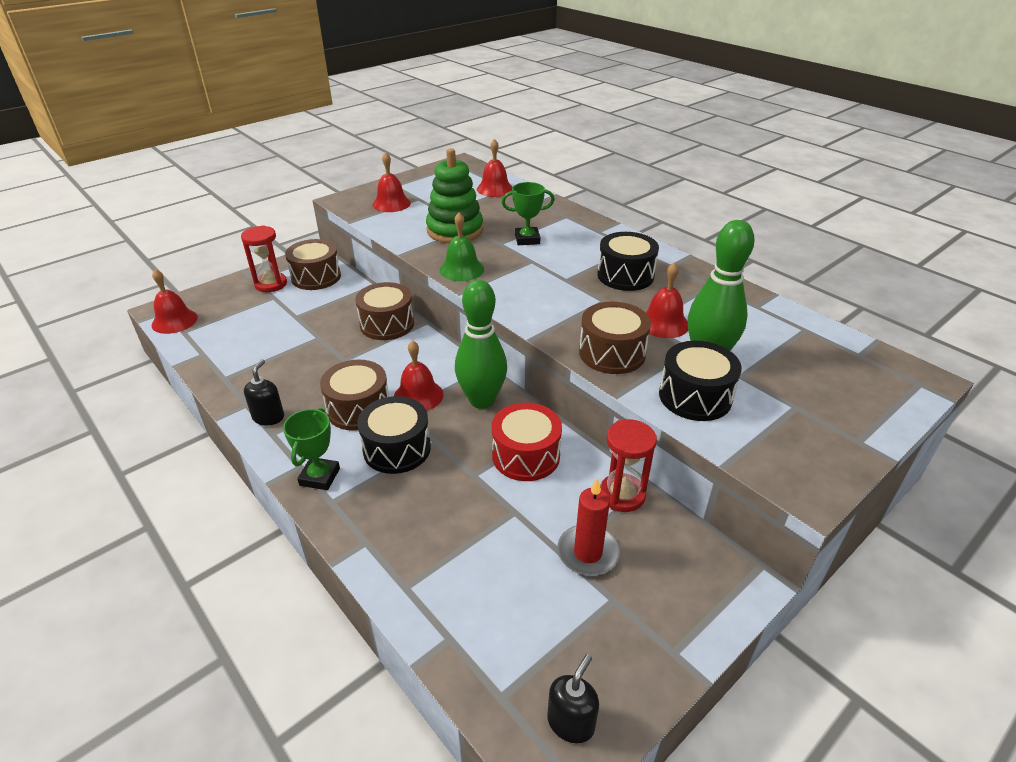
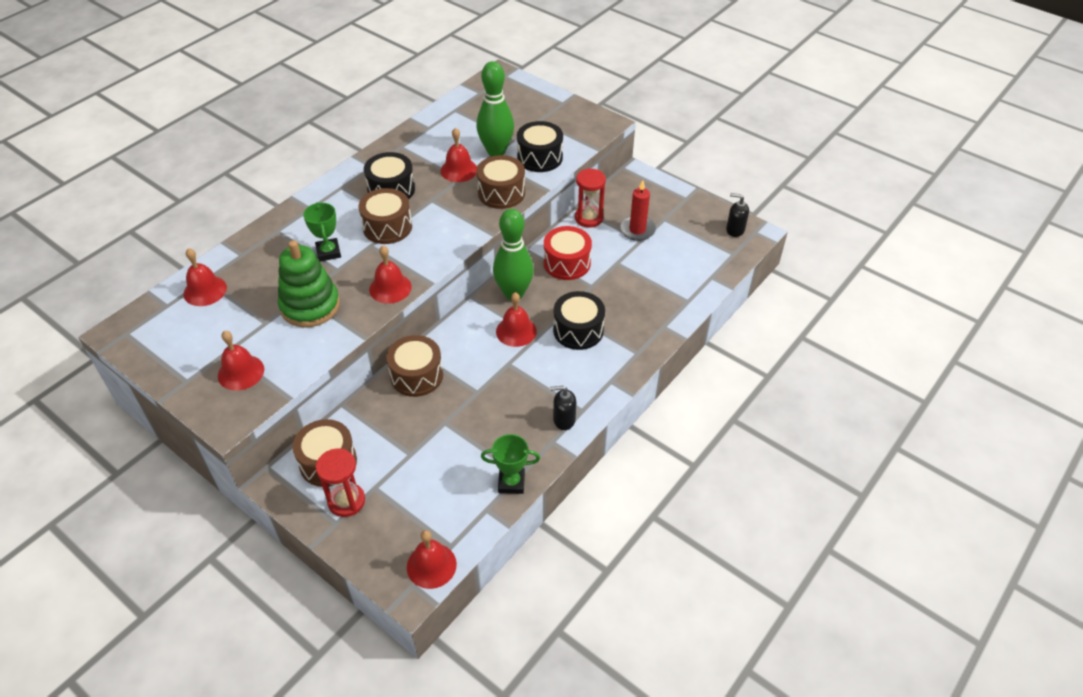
camera: 100 degrees left, 10 degrees up
(320, 477) = (617, 366): green trophy -> green trophy (511, 482)
(358, 408) = (540, 364): brown drum -> brown drum (387, 227)
(461, 269) = (390, 288): green bell -> red bell

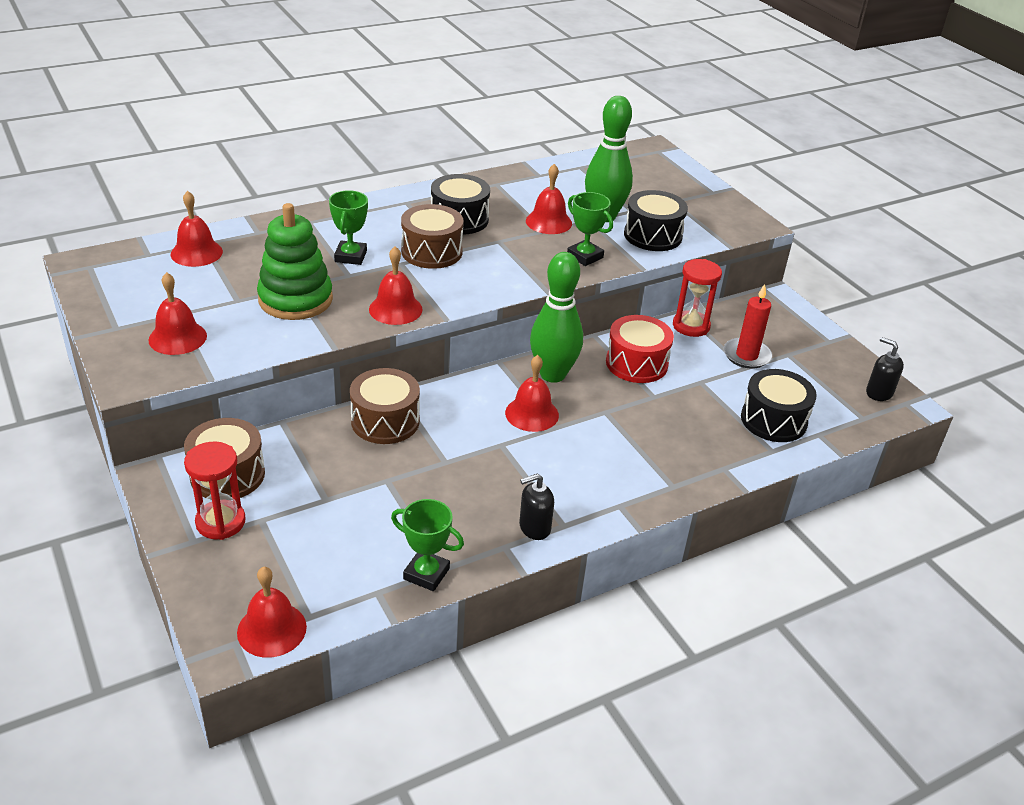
camera: 20 degrees right, 10 degrees down
(501, 193) = (585, 256): brown drum -> green trophy
(564, 420) = (534, 527): black soap dispenser -> black soap dispenser turned 45 degrees counterclockwise
(578, 330) = (609, 437): black drum -> black drum (773, 420)

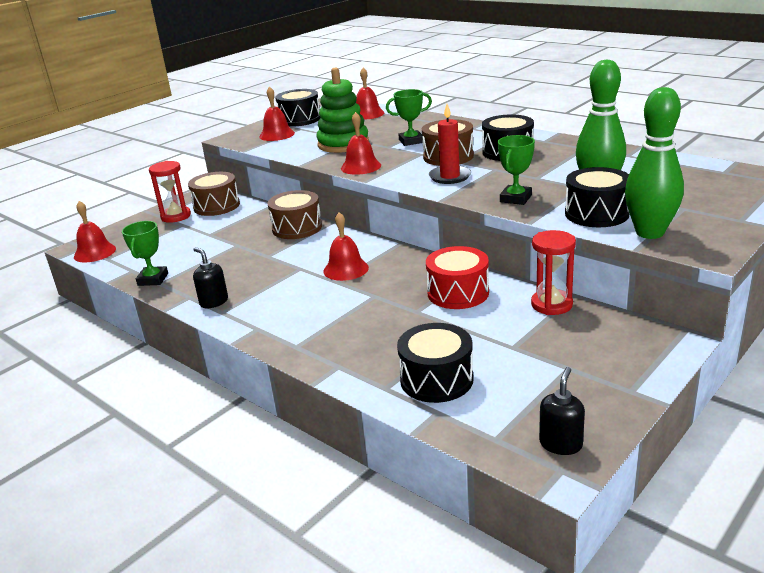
camera: 75 degrees right, 10 degrees down
(134, 305) = (300, 119): none -> black drum
(548, 222) = (552, 175): red bell -> none
(552, 374) = (404, 264): green bowling pin -> green bowling pin (649, 233)
(746, 355) = (536, 343): red candle -> red candle (450, 177)

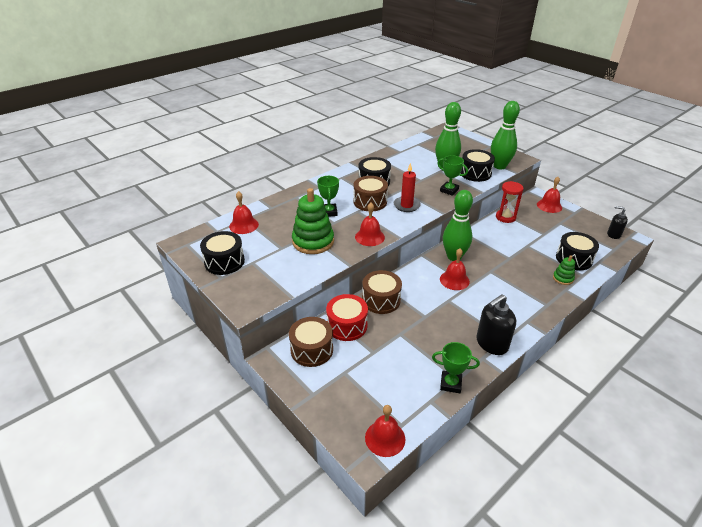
camera: 85 degrees left, 10 degrees up
(176, 216) = (322, 379): red hourglass -> none
(214, 302) = (491, 344): black soap dispenser -> black soap dispenser, size x1.64
(277, 135) = (260, 276): red bell -> red bell (549, 206)
(370, 364) = (563, 278): none -> green stacking toy
(404, 265) = (454, 257): none -> green bowling pin
(458, 293) = (491, 242): red drum -> red drum (347, 325)

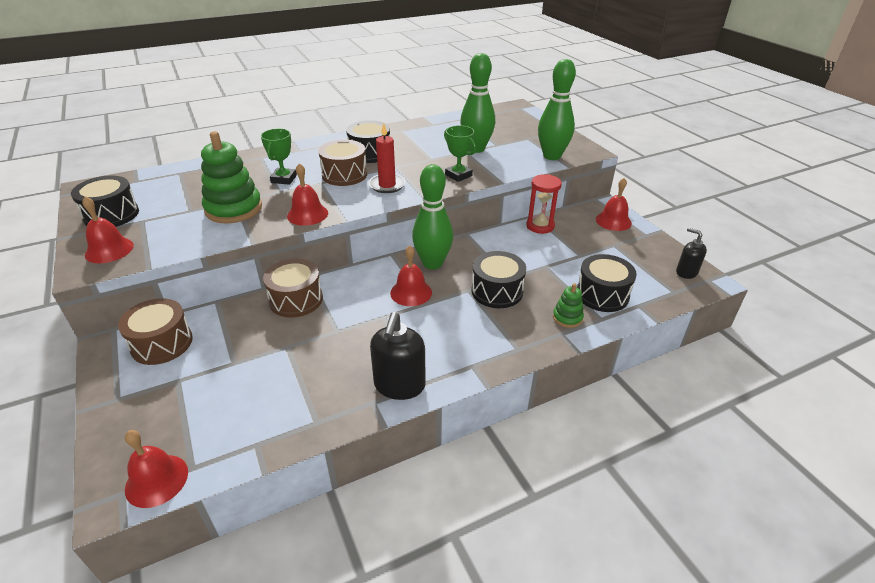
camera: 15 degrees right, 0 degrees up
(244, 225) = (172, 179): red bell -> red bell (109, 250)
(347, 325) = (228, 322): red drum -> none
(450, 384) = (301, 427): green trophy -> none
(475, 173) = (511, 160): black drum -> black drum (497, 291)
(491, 344) = (399, 385): black soap dispenser -> black soap dispenser turned 60 degrees counterclockwise

